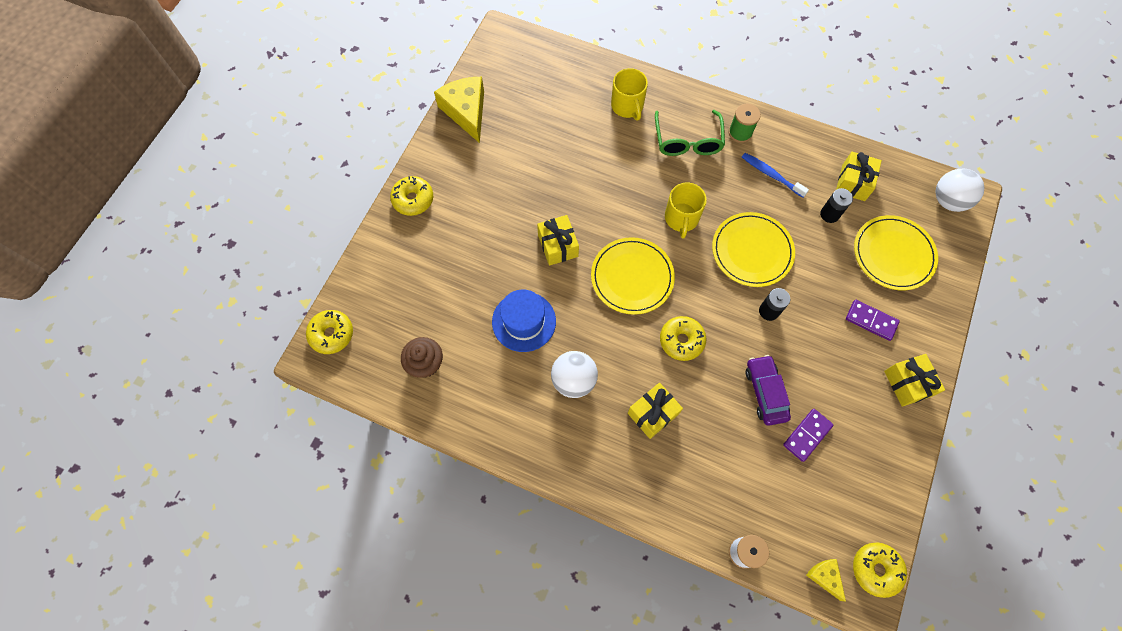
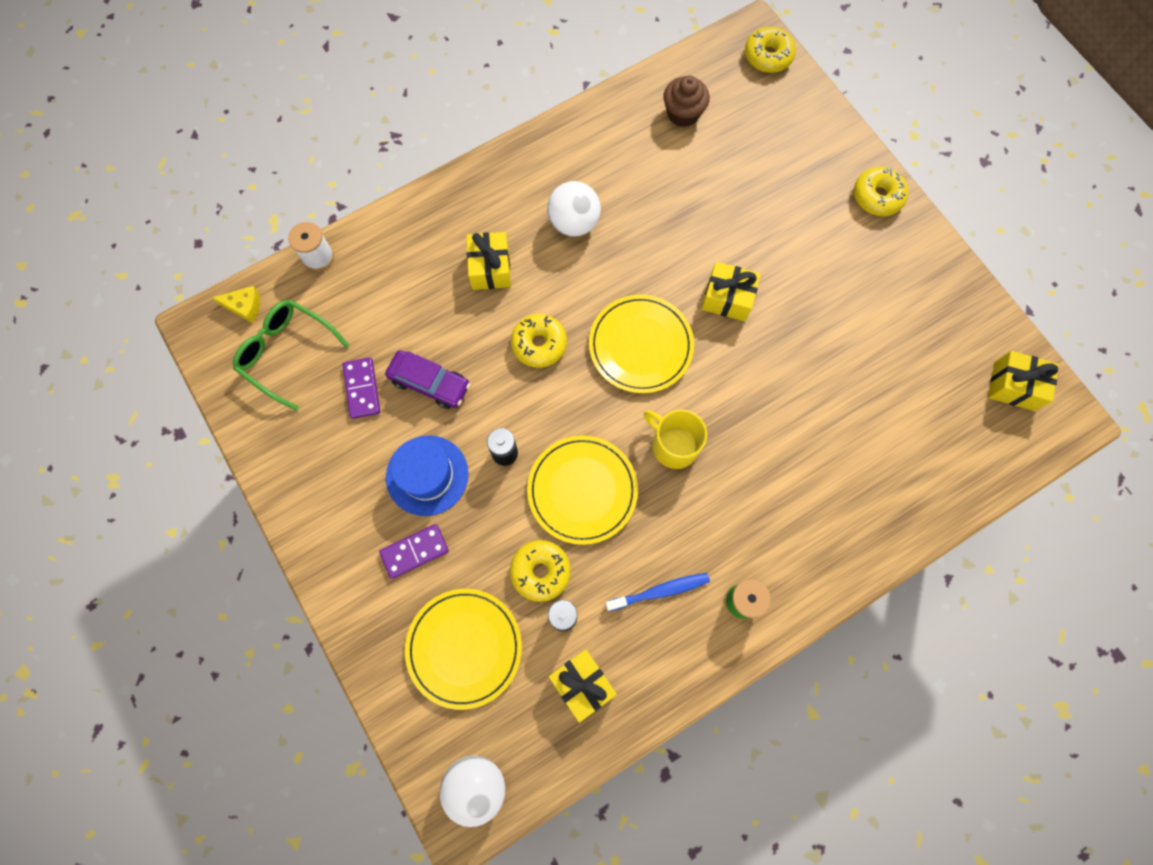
camera: 125 degrees right, 5 degrees up
(466, 112) = (966, 311): yellow cheese -> none
(524, 321) = (665, 217): blue hat -> blue hat (427, 475)
(627, 106) = (866, 494): yellow mug -> none
(687, 141) = (771, 528): green glasses -> green glasses (287, 353)
(876, 569) = (212, 353): yellow donut -> yellow donut (540, 571)
(907, 383) = (327, 530): yellow gift -> yellow gift (1014, 386)

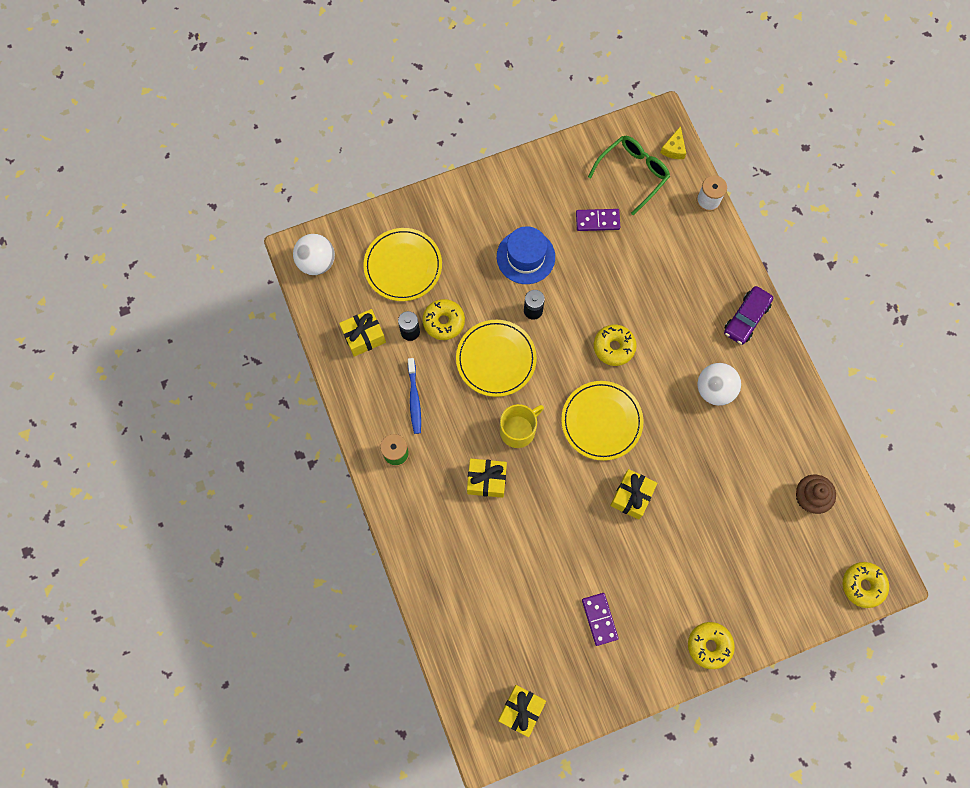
camera: 100 degrees right, 0 degrees up
(414, 551) = (473, 242): purple domino -> purple domino (599, 619)
(429, 383) = (595, 266): purple car -> purple car (746, 318)
(490, 268) = (682, 321): yellow gift -> yellow gift (486, 480)

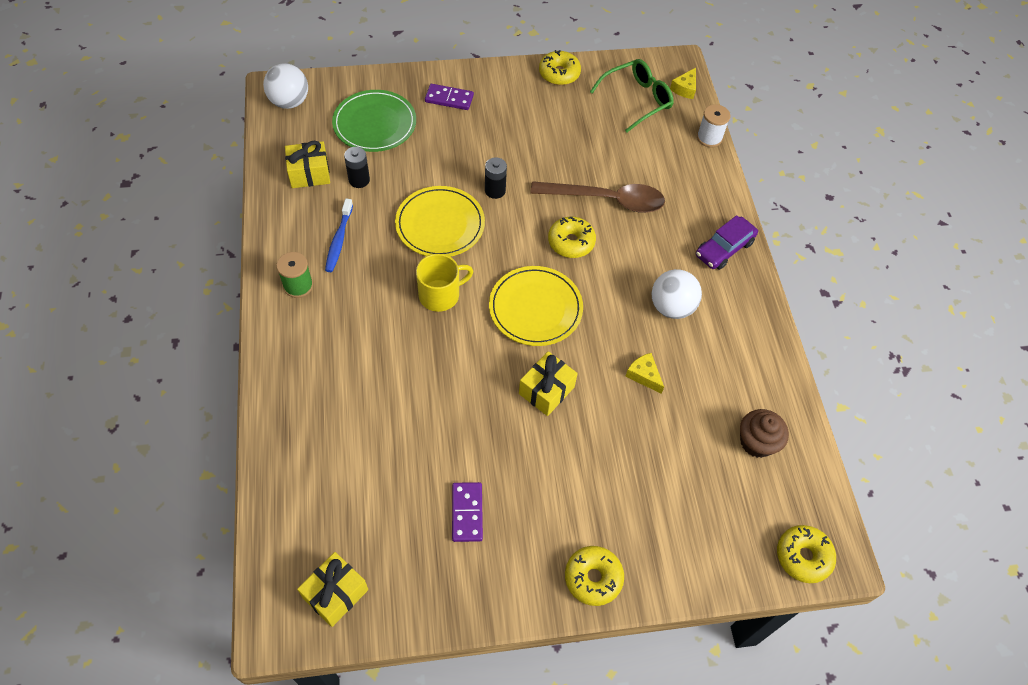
camera: 10 degrees right, 15 degrees down
(403, 266) = (375, 124): yellow plate -> green plate
(444, 322) = (397, 179): yellow donut -> yellow donut (559, 74)
(486, 480) = (387, 335): yellow gift -> none
(525, 257) = (503, 143): blue hat -> none
(597, 221) = (588, 130): purple domino -> purple domino (449, 99)
(633, 294) = (606, 200): none -> brown spoon
(707, 461) = (644, 375): none -> yellow cheese

